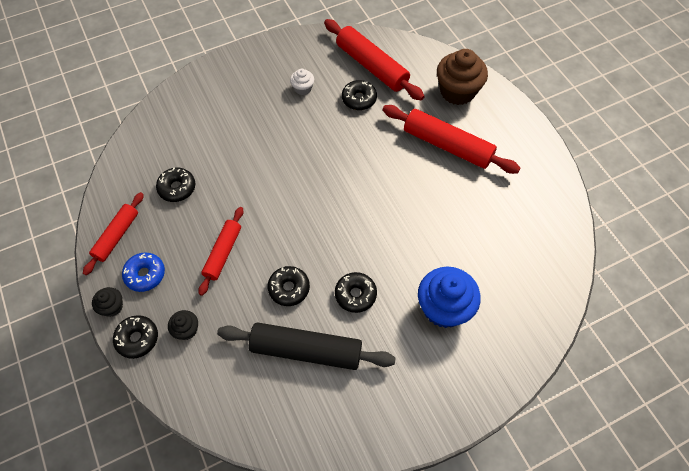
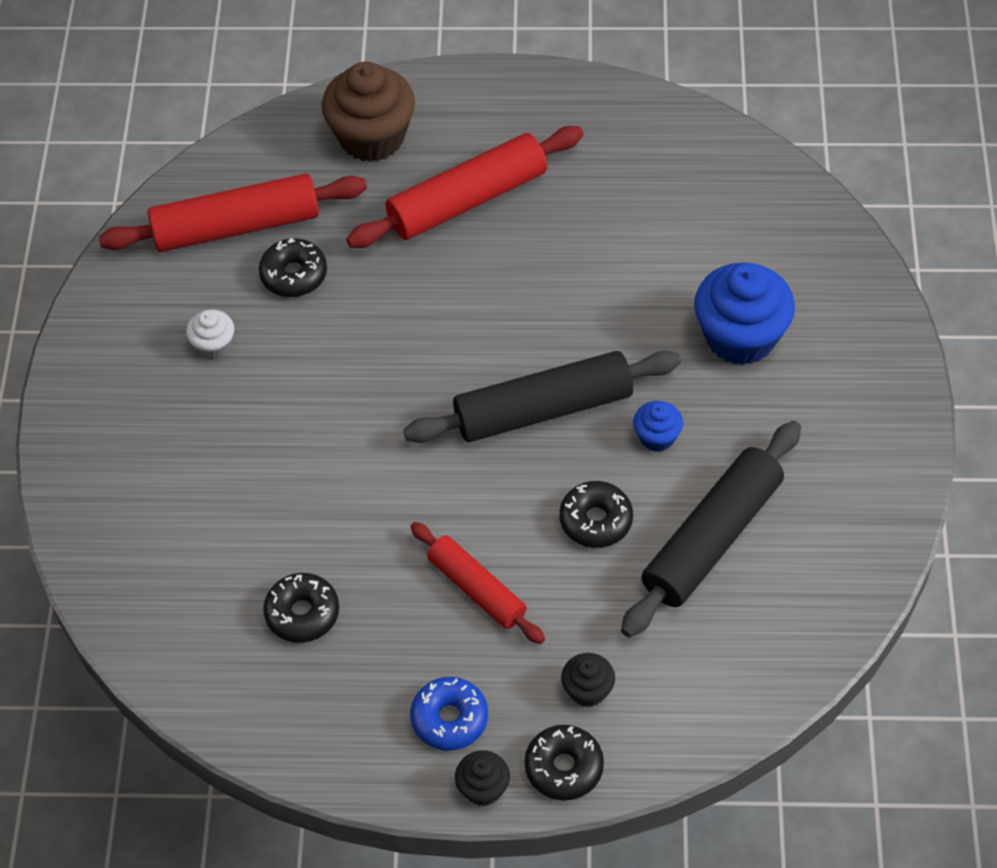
camera: 60 degrees left, 5 degrees down
(117, 236) = (344, 740): red rolling pin -> none
(343, 234) = (543, 409): none -> black rolling pin
(355, 295) = (657, 437): black donut -> blue cupcake

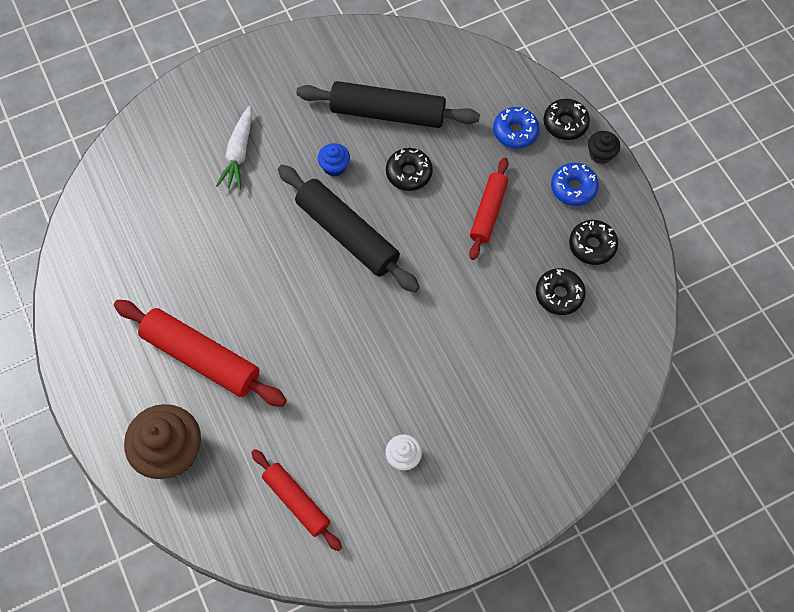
camera: 120 degrees left, 10 degrees up
(236, 226) = (296, 501): red rolling pin -> red rolling pin, size x0.62
(294, 275) = (319, 437): black donut -> black donut (592, 245)
(587, 690) = (515, 132): black cupcake -> blue donut
(740, 337) = (239, 153): blue cupcake -> white carrot

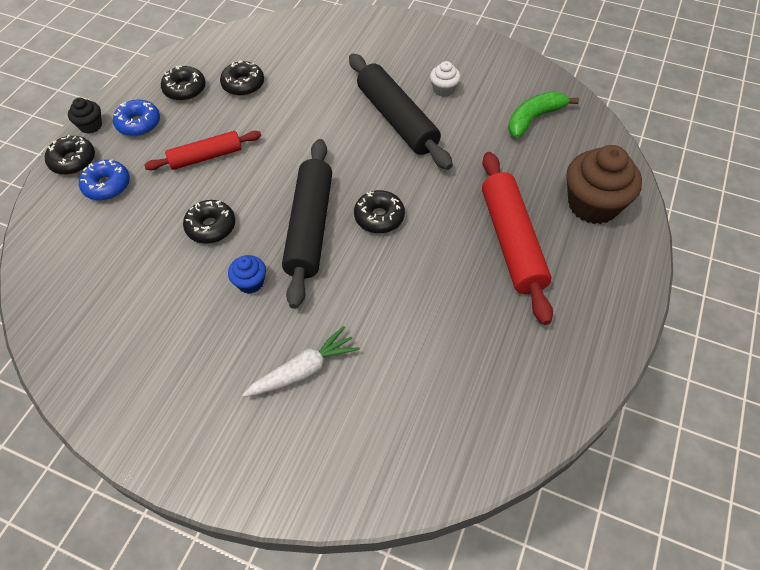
camera: 130 degrees left, 10 degrees down
(296, 501) = (534, 118): red rolling pin -> green banana
(312, 286) = (379, 217): none -> black donut
(387, 113) = (155, 284): black rolling pin -> black rolling pin (397, 119)

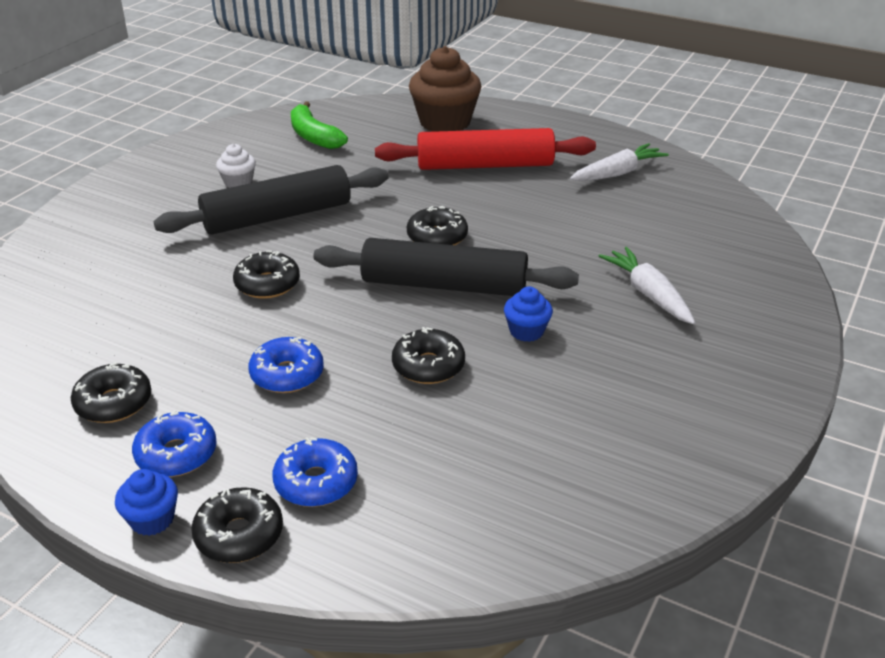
camera: 85 degrees left, 20 degrees down
(91, 125) = (152, 519): black cupcake -> blue cupcake
(206, 157) = (287, 374): red rolling pin -> blue donut
(243, 84) = (137, 340): black donut -> black donut (267, 284)
(523, 354) = (617, 173): none -> white carrot

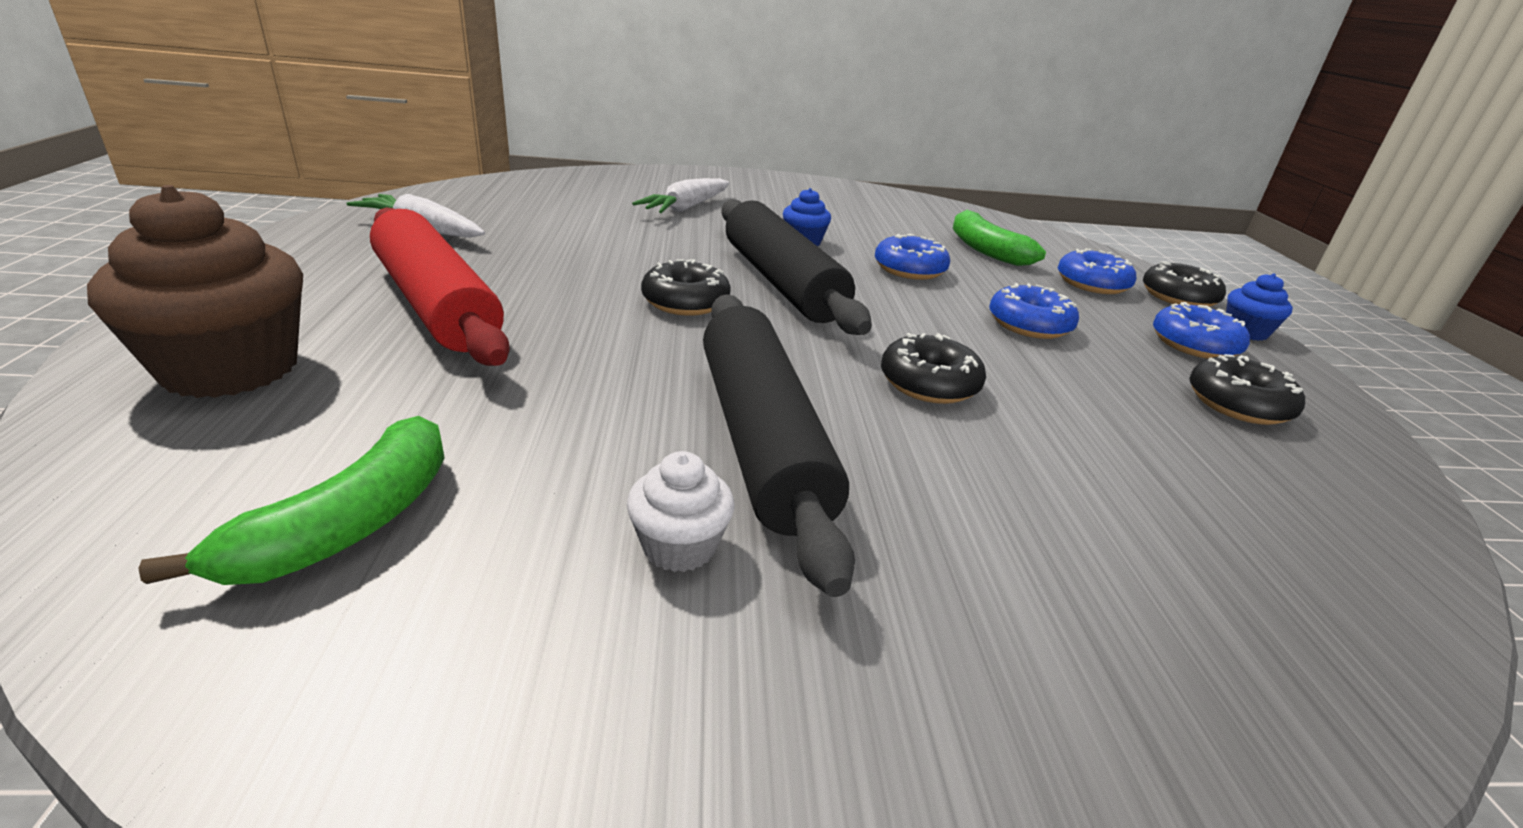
camera: 125 degrees left, 5 degrees down
(277, 216) = (761, 439): black rolling pin -> black rolling pin turned 45 degrees clockwise
(428, 366) = (909, 269): black donut -> blue donut
(445, 455) = (985, 250): none -> green banana

